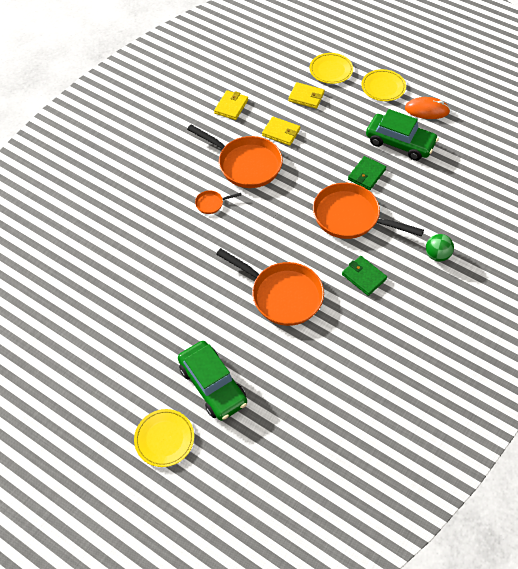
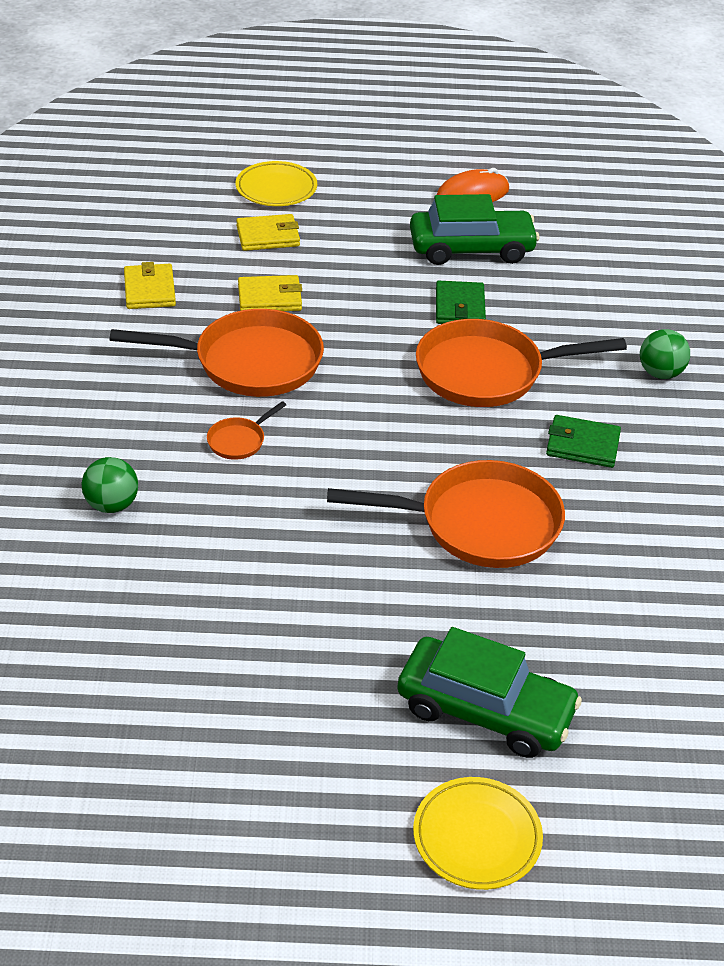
camera: 35 degrees left, 15 degrees down
(138, 212) = (112, 505): none -> green ball
(383, 87) = (379, 186): yellow plate -> none

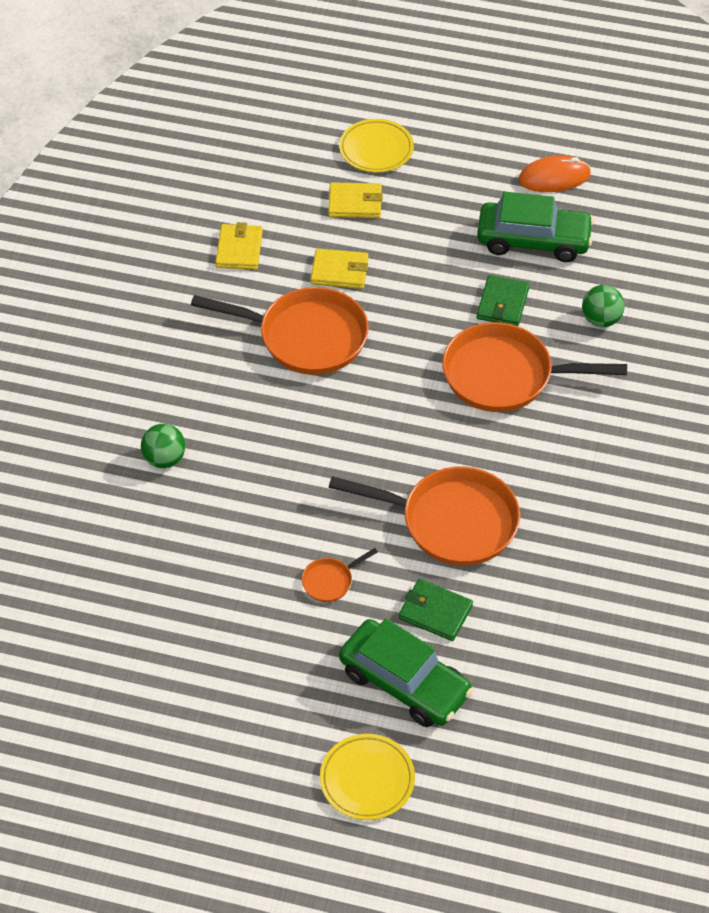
camera: 15 degrees right, 10 degrees up
(239, 441) = (278, 414): orange pan -> orange pan (330, 581)
(582, 445) = (562, 460): green wallet -> green wallet (435, 612)
(660, 373) = (657, 398): green ball -> green ball (601, 319)

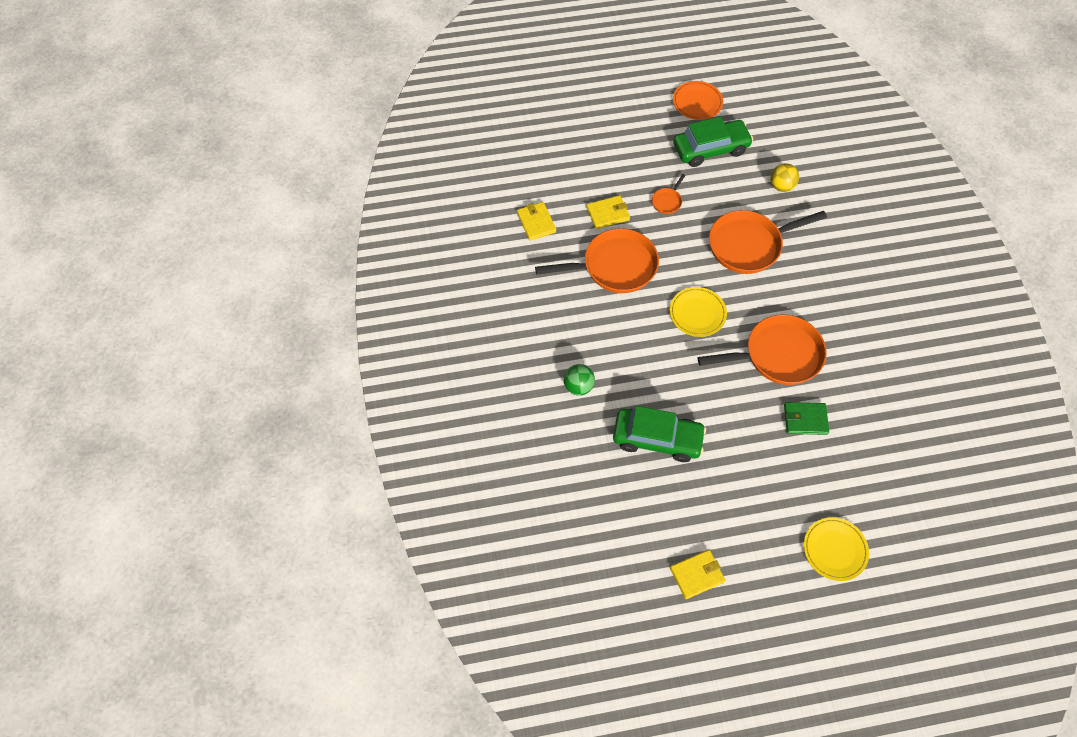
camera: 25 degrees left, 10 degrees up
(330, 581) = (731, 426): orange pan -> orange pan (667, 201)
(355, 203) = (589, 164): yellow wallet -> yellow wallet (697, 575)
(376, 149) = (579, 122): yellow plate -> yellow plate (697, 313)
(404, 682) = (816, 474): green car -> green car (657, 438)
(502, 303) = (718, 198): green wallet -> none
(554, 177) = (697, 102): orange mouse -> orange plate
(601, 319) = (781, 186): green ball -> yellow ball

